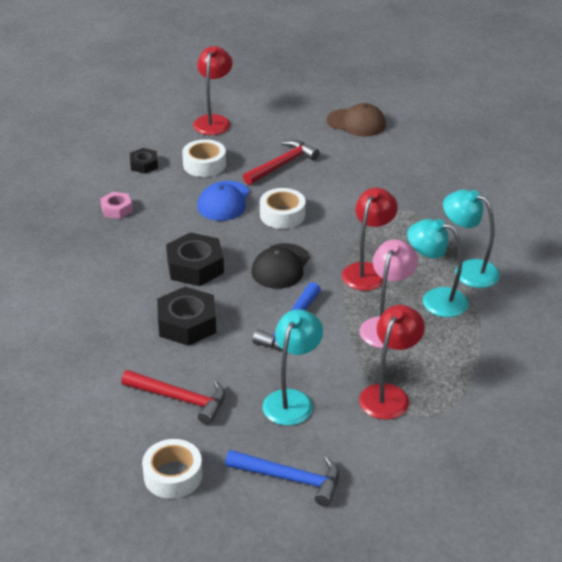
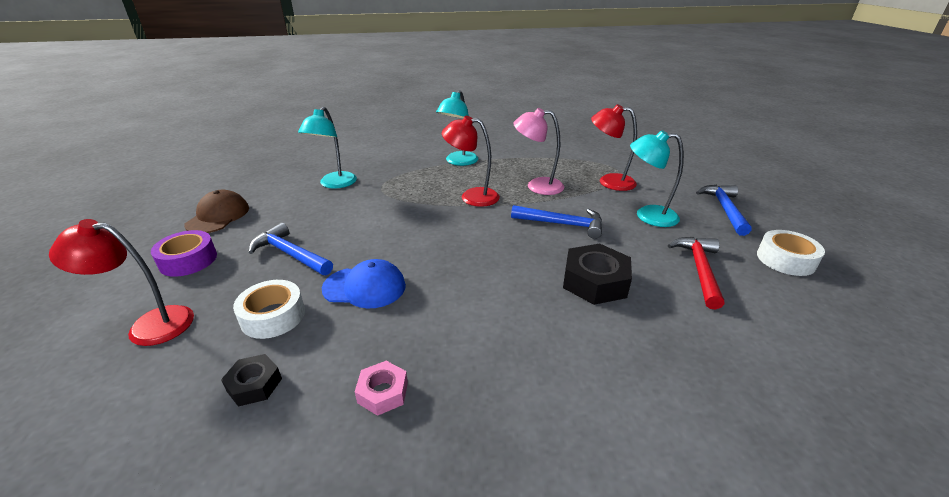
camera: 100 degrees left, 5 degrees down
(195, 267) = (498, 290): black nut -> none
(280, 266) = (479, 237): black cap -> none
(282, 164) = (290, 254): red hammer -> blue hammer
(282, 215) = (392, 244): white tape -> none
(287, 121) = (188, 260): none -> purple tape
(435, 300) = (497, 171): turquoise lamp -> turquoise lamp (334, 184)

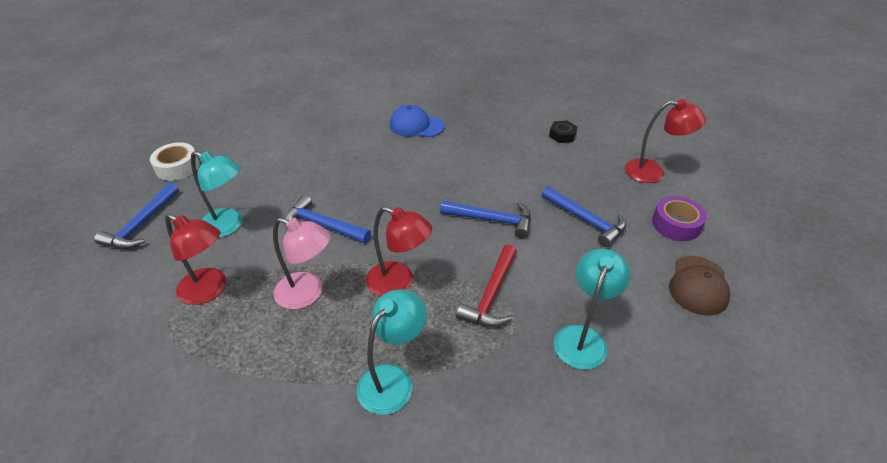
camera: 170 degrees left, 10 degrees up
(273, 316) = (571, 169): white tape -> none
(364, 287) = (512, 182): blue cap -> blue cap (416, 125)
(383, 392) = (493, 125): pink nut -> none
(394, 244) = (492, 220): none -> blue hammer
(595, 282) = (339, 167): black nut -> none
(699, 269) = (253, 167): red hammer -> red hammer (491, 295)

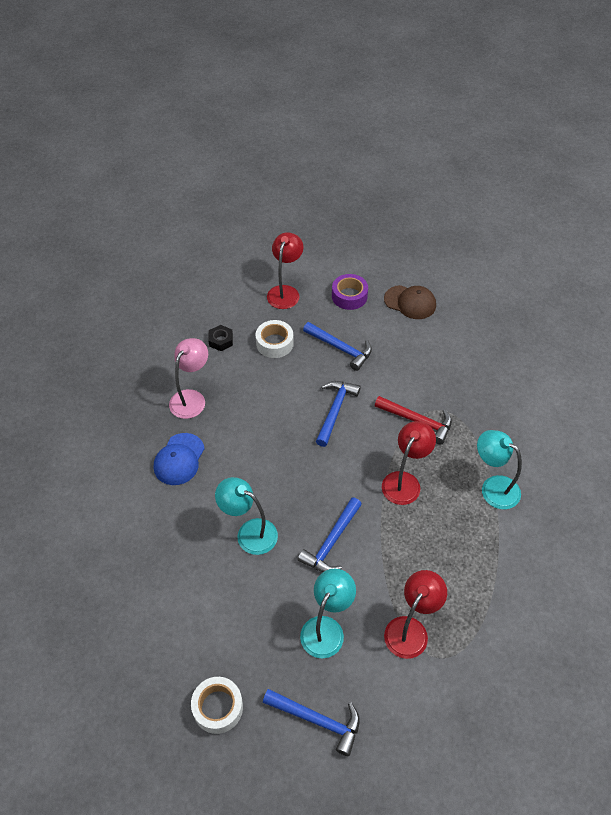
camera: 85 degrees left, 10 degrees up
(308, 294) = (415, 548): pink lamp -> pink lamp (191, 398)
(573, 170) = (274, 343): none -> white tape
(583, 337) = (455, 375): turquoise lamp -> turquoise lamp (249, 532)
(586, 220) = (340, 348): blue hammer -> blue hammer turned 75 degrees clockwise

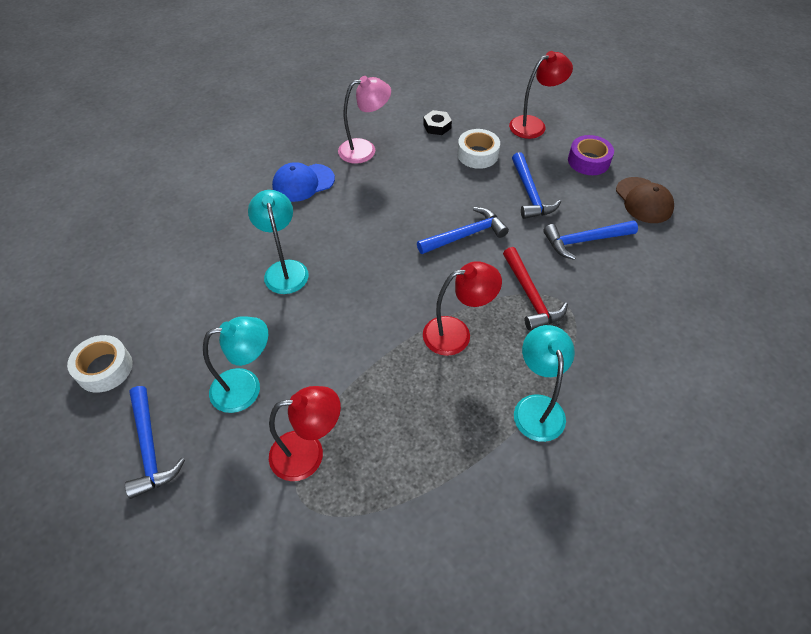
camera: 45 degrees right, 0 degrees up
(331, 542) = (335, 328): blue hammer -> blue hammer (584, 241)

